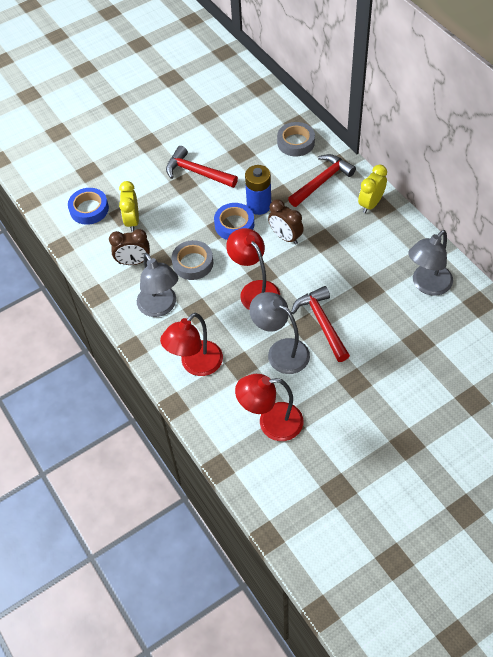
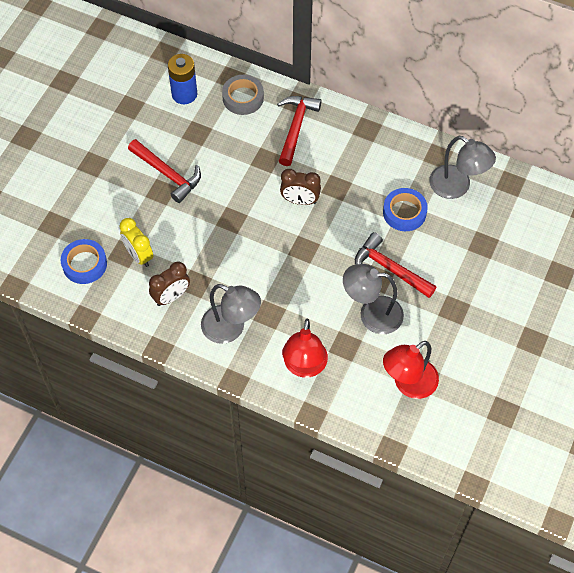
camera: 35 degrees left, 5 degrees up
(193, 263) = (230, 269): grey tape -> none
(197, 172) = (167, 174): red hammer -> red hammer turned 135 degrees counterclockwise
(234, 225) = (243, 211): blue tape -> blue tape (404, 212)
(255, 290) = (308, 267): red lamp -> none
(259, 205) = (252, 180): blue battery -> blue battery (184, 94)
(371, 204) = (356, 130): yellow clock -> none
(427, 285) = (457, 187): grey lamp -> grey lamp turned 60 degrees counterclockwise

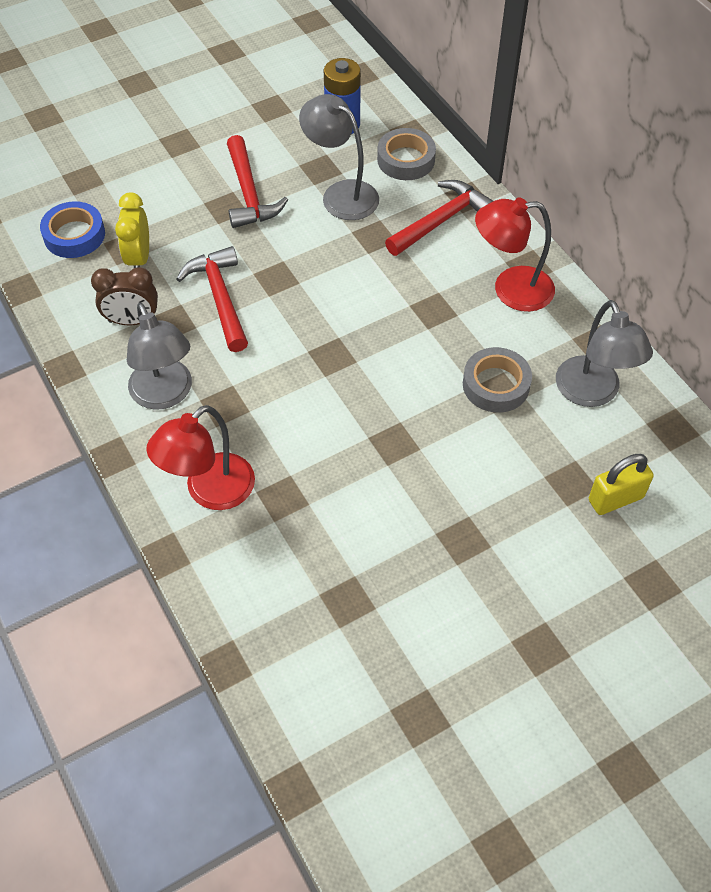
camera: 35 degrees right, 5 degrees down
(300, 201) = (375, 301): brown clock -> none
(372, 314) = (349, 480): grey lamp -> grey lamp (341, 194)
(390, 269) = (419, 440): red hammer -> red hammer (220, 298)
(404, 212) = (496, 385): blue tape -> grey tape
(408, 384) = (321, 596): red lamp -> red lamp (510, 289)
(511, 240) = (615, 499): none -> yellow padlock

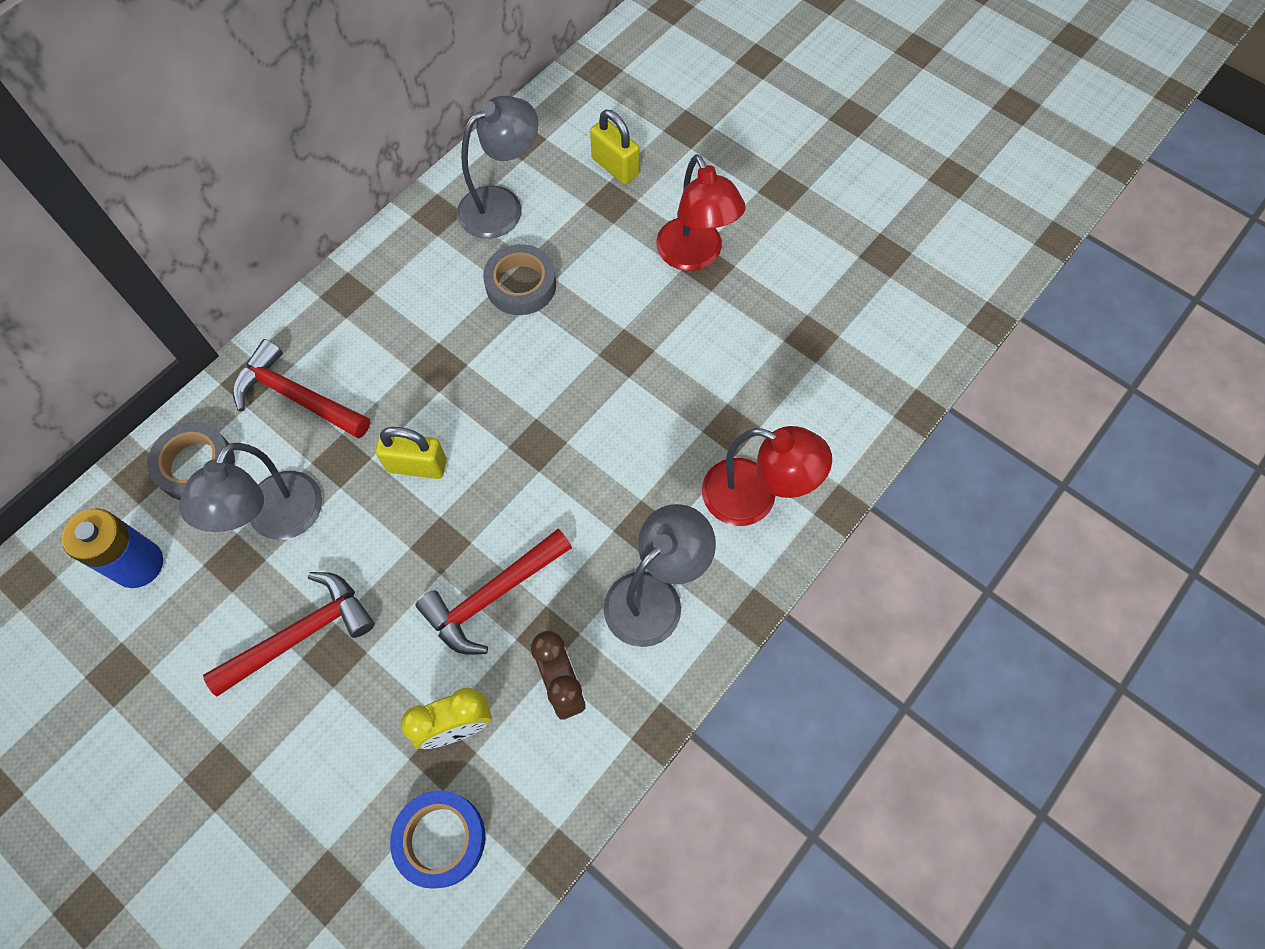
camera: 110 degrees left, 10 degrees up
(348, 278) = (417, 465): none -> yellow padlock
(510, 289) = (386, 302): red lamp -> red lamp (695, 256)

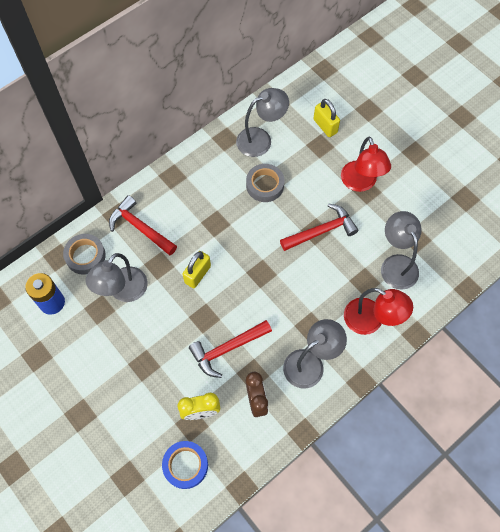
camera: 10 degrees right, 0 degrees up
(300, 634) = (128, 352): red hammer -> red hammer (321, 231)
(417, 465) = (197, 274): yellow padlock -> yellow padlock turned 75 degrees counterclockwise
(783, 388) = (396, 264): none -> grey lamp

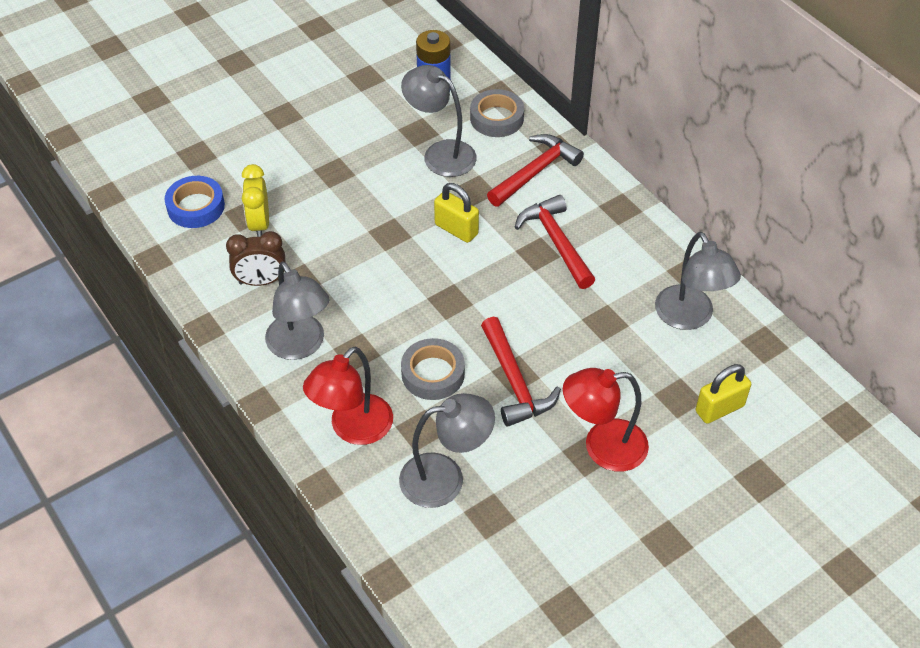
camera: 95 degrees right, 15 degrees down
(227, 349) = (340, 255): red hammer -> red hammer (556, 242)
(265, 185) = (602, 316): grey tape -> grey tape (433, 374)

